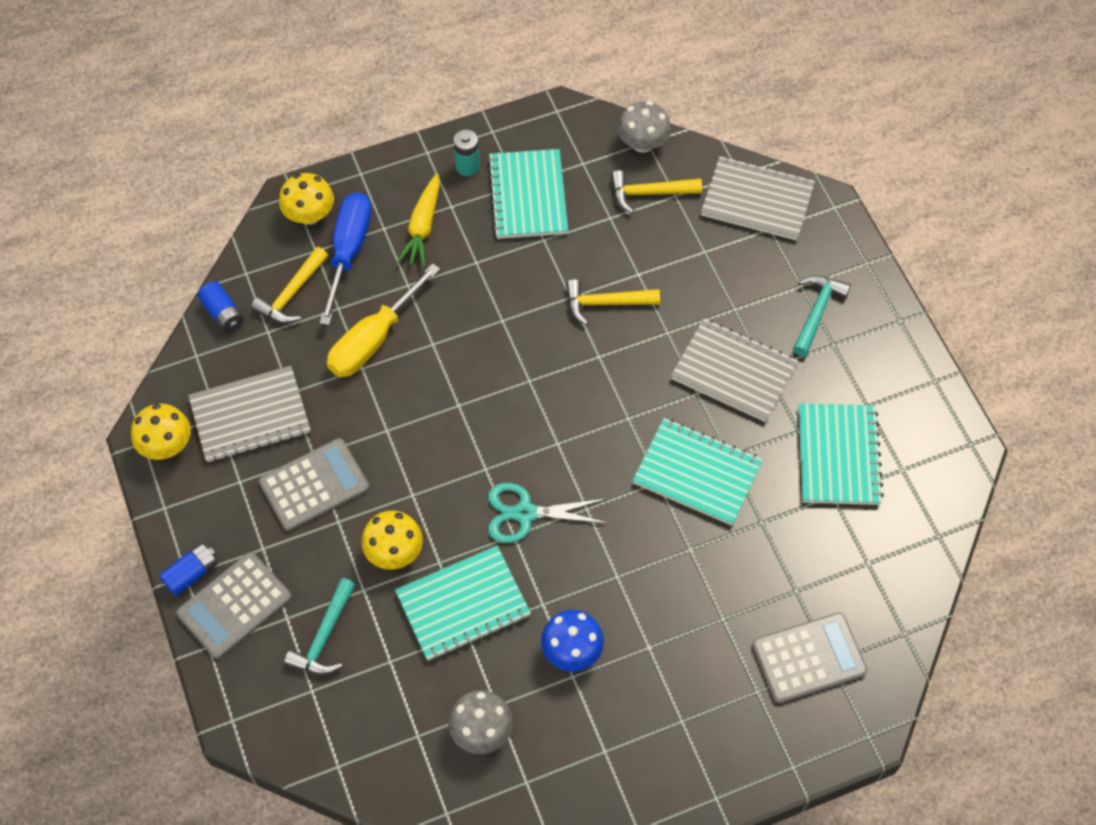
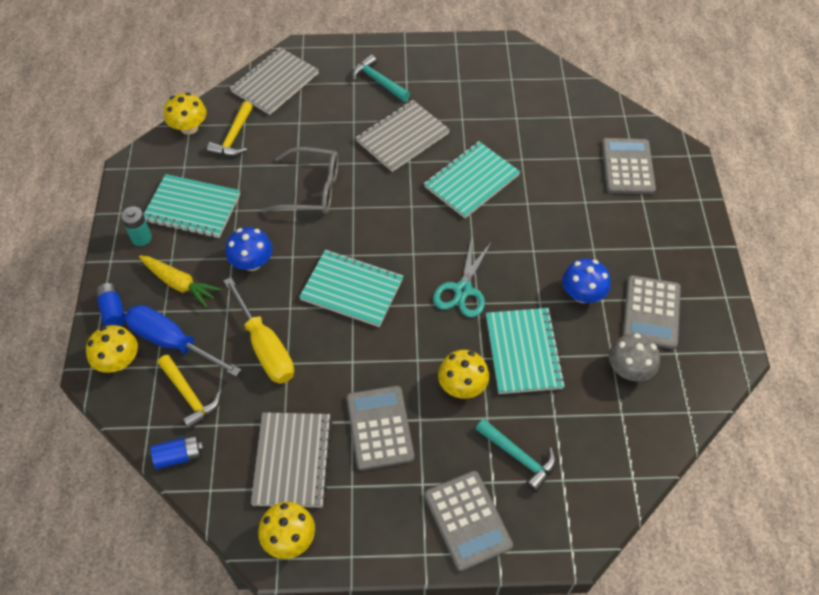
camera: 70 degrees left, 5 degrees down
(191, 574) = (425, 548): blue battery -> blue battery (113, 310)
(477, 284) = (252, 262): none -> blue mushroom
(575, 740) = (651, 312): none -> grey calculator
(605, 303) = (311, 190): yellow hammer -> grey glasses
(642, 143) = (189, 128): grey mushroom -> yellow mushroom
(838, 456) = (489, 106): turquoise notebook -> turquoise notebook (352, 290)

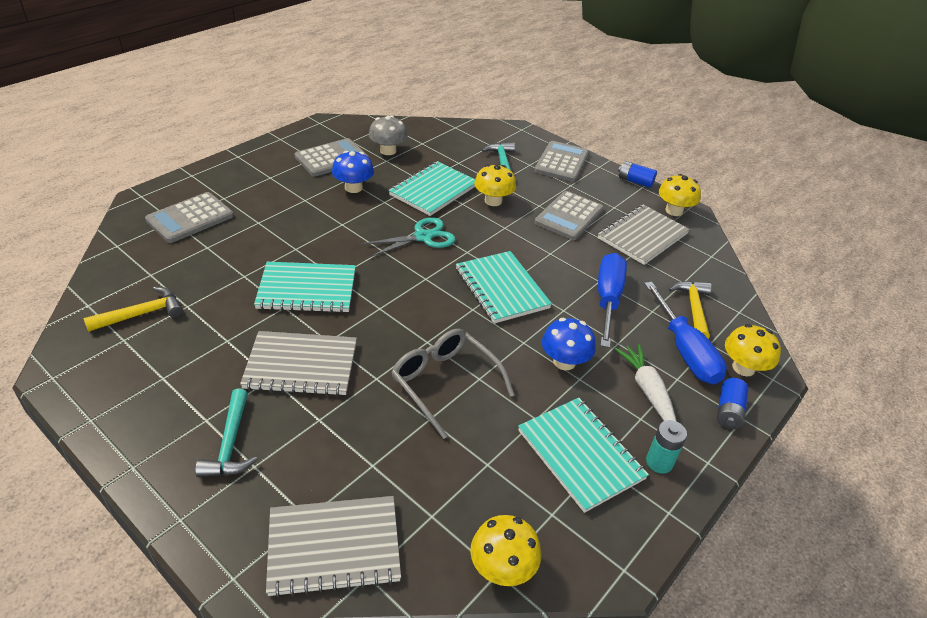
camera: 140 degrees left, 15 degrees down
(179, 284) = (647, 391): yellow carrot -> white carrot
(179, 456) = (723, 283): blue battery -> blue battery (635, 181)
(234, 137) = (461, 507): yellow hammer -> yellow hammer (141, 314)
(265, 347) = (607, 299): yellow screwdriver -> blue screwdriver

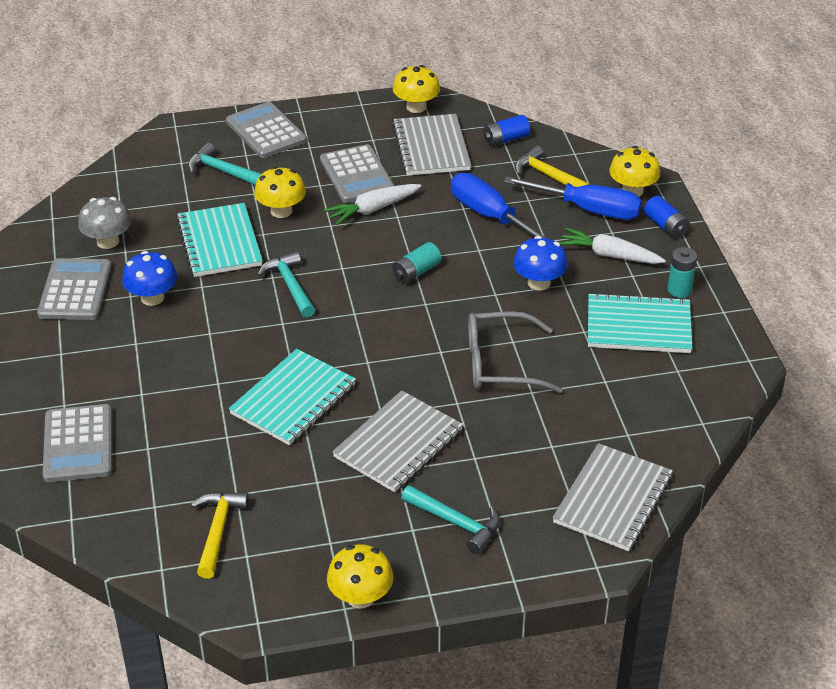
camera: 50 degrees left, 0 degrees up
(423, 237) = (290, 286): turquoise scissors -> turquoise hammer
(501, 288) = (416, 272): turquoise notebook -> turquoise battery
(502, 568) = (701, 419): yellow mushroom -> yellow mushroom (360, 597)
(543, 239) = (373, 209): none -> white carrot
(635, 181) = (348, 103): blue battery -> blue battery (505, 139)

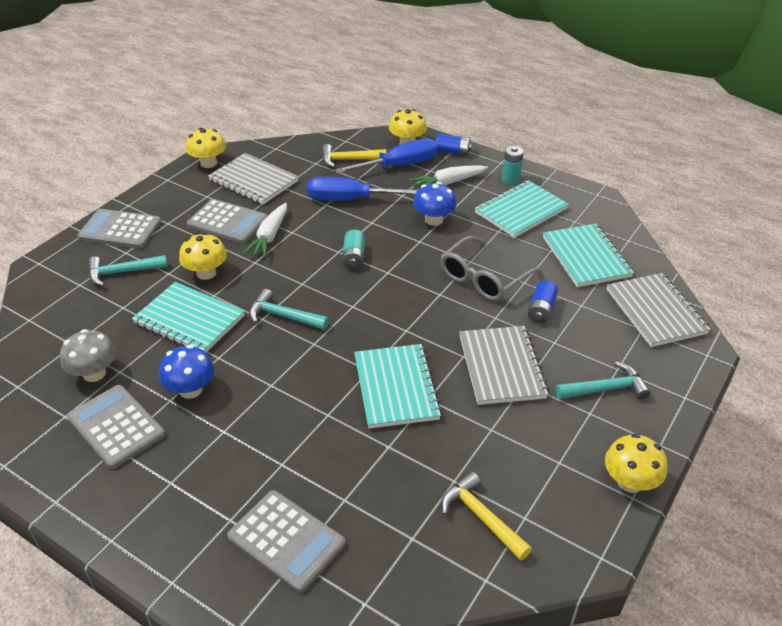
camera: 45 degrees left, 0 degrees up
(505, 139) = (293, 153): blue battery -> blue battery (541, 310)
(629, 409) = (586, 257): none -> turquoise notebook

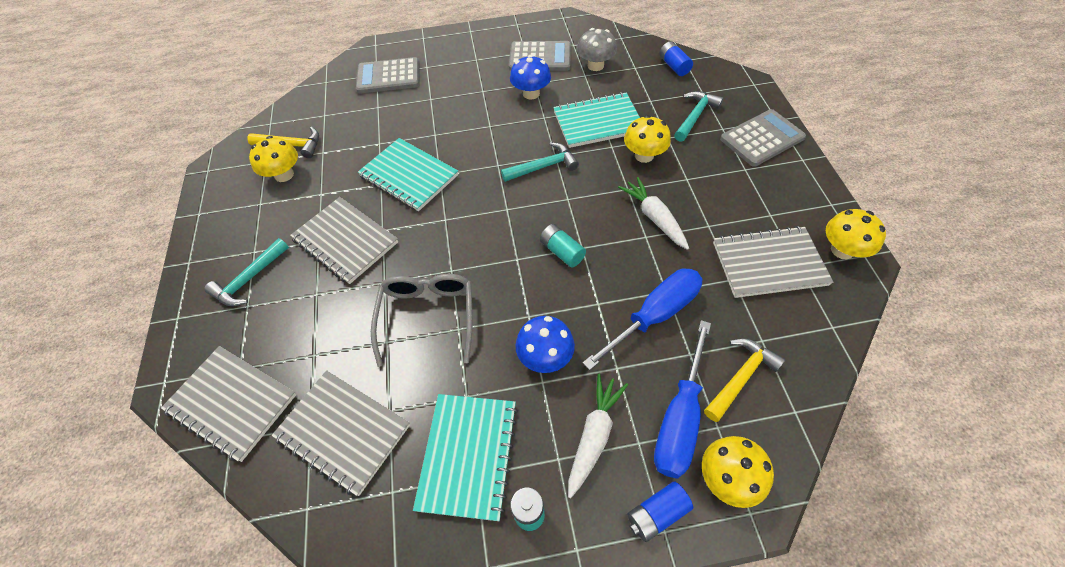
camera: 140 degrees right, 15 degrees up
(227, 222) = (707, 204): grey calculator -> none
(541, 310) = (348, 320): blue battery -> blue battery (674, 66)
(586, 257) = (343, 431): turquoise notebook -> grey notebook
(630, 482) = (203, 222): yellow mushroom -> yellow mushroom (284, 175)

